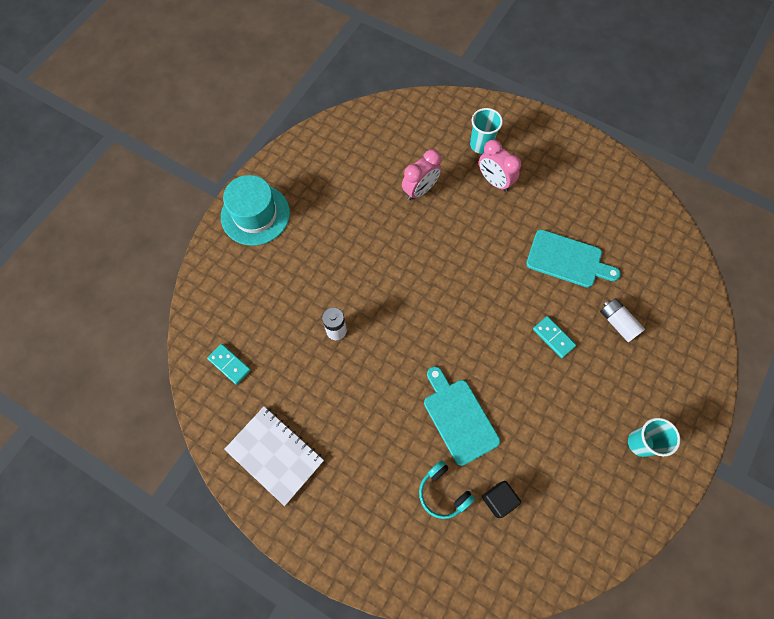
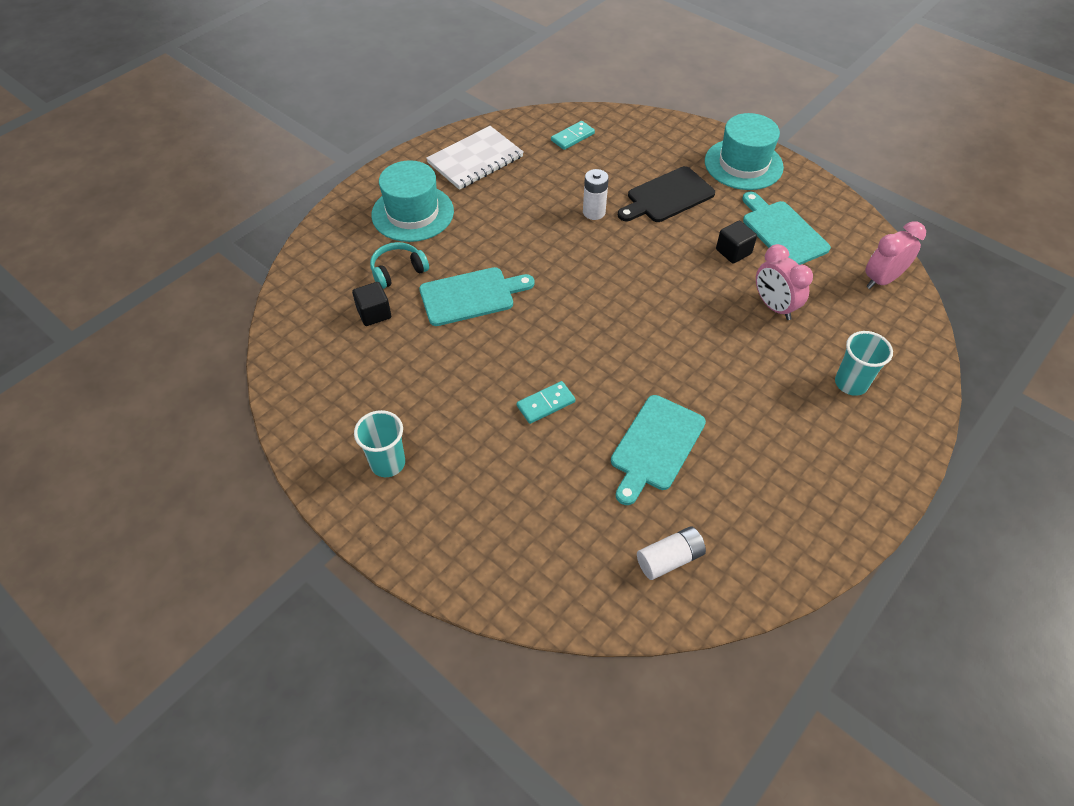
camera: 100 degrees right, 15 degrees down
(306, 272) = (667, 196): none -> black cutting board
(337, 185) = (782, 231): none -> turquoise cutting board
(363, 500) = (412, 213): none -> turquoise hat
(366, 219) = (733, 252): none -> black cube
(494, 181) = (788, 387): pink clock -> pink clock (881, 280)
(617, 323) = (551, 482): white battery -> white battery (669, 559)

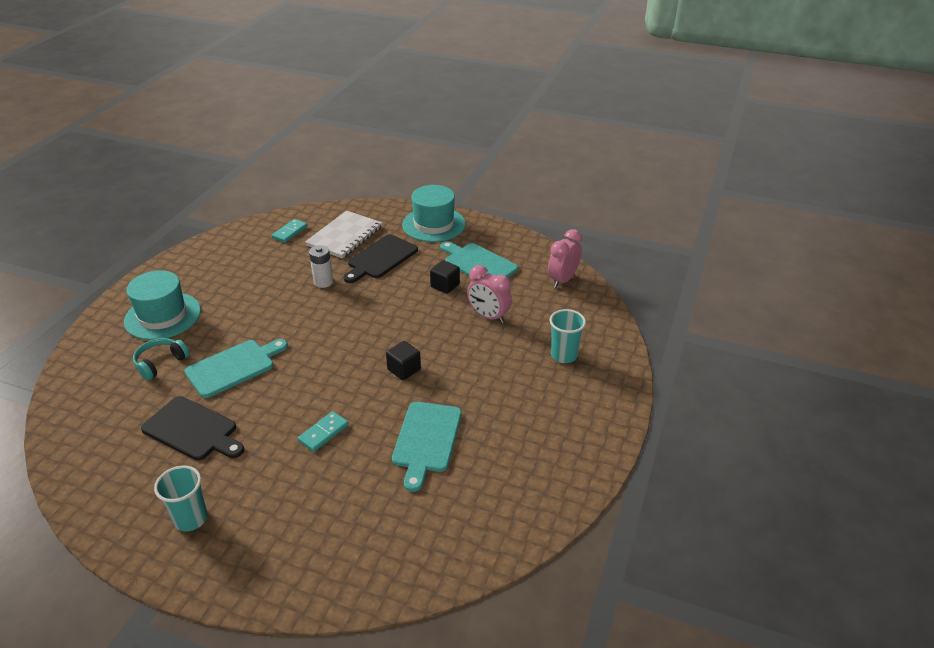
camera: 20 degrees left, 15 degrees down
(374, 313) = (146, 401): black cube -> black cube (404, 369)
(412, 360) = (192, 430): none -> black cutting board
(475, 160) = (209, 265): white notebook -> white notebook (345, 236)
(669, 559) = (464, 522): white battery -> none

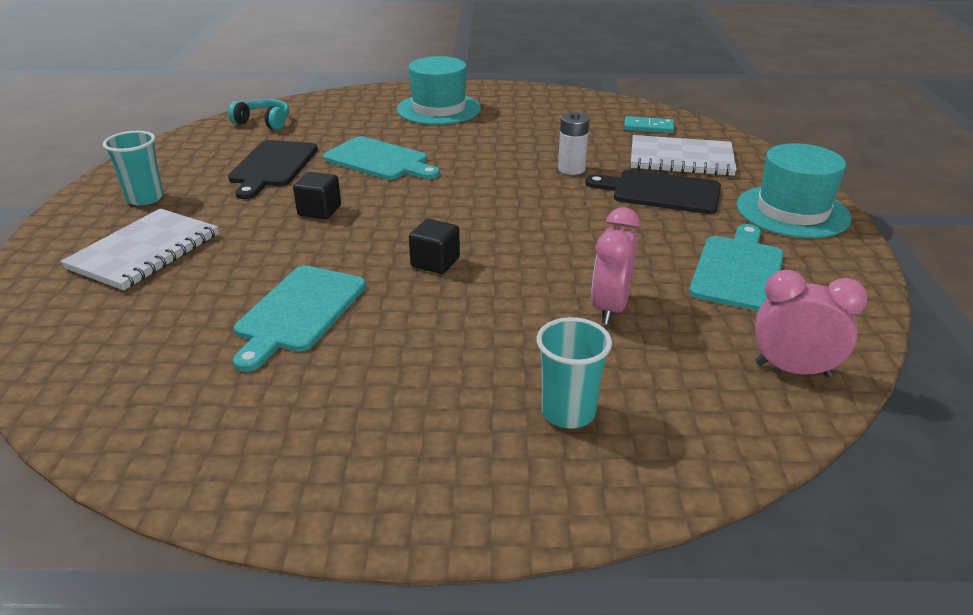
camera: 70 degrees right, 5 degrees down
(160, 363) = (366, 127): turquoise headphones -> turquoise headphones (264, 122)
(292, 519) = (144, 251): none -> white notebook
(323, 433) = (290, 236): turquoise domino -> none
(426, 440) = (299, 312): turquoise cutting board -> turquoise cutting board turned 60 degrees counterclockwise
(445, 285) = (650, 253): black cube -> black cube (319, 211)

